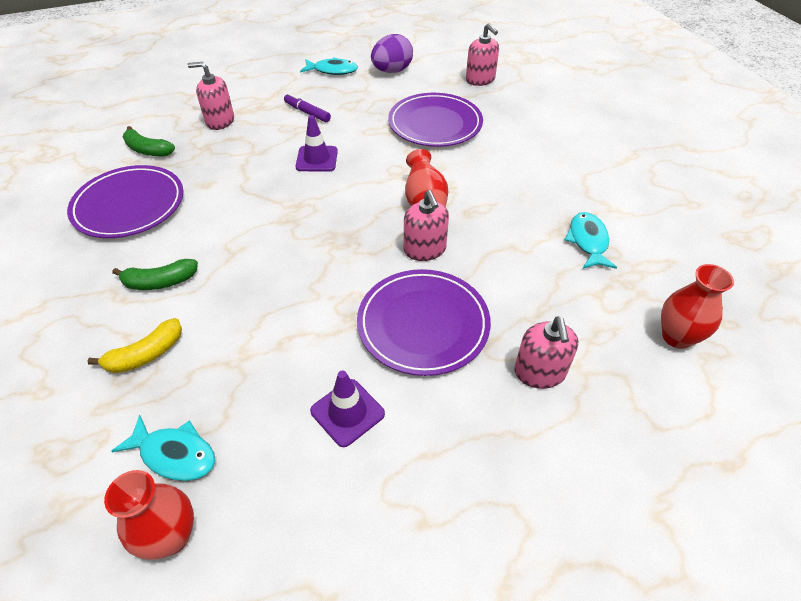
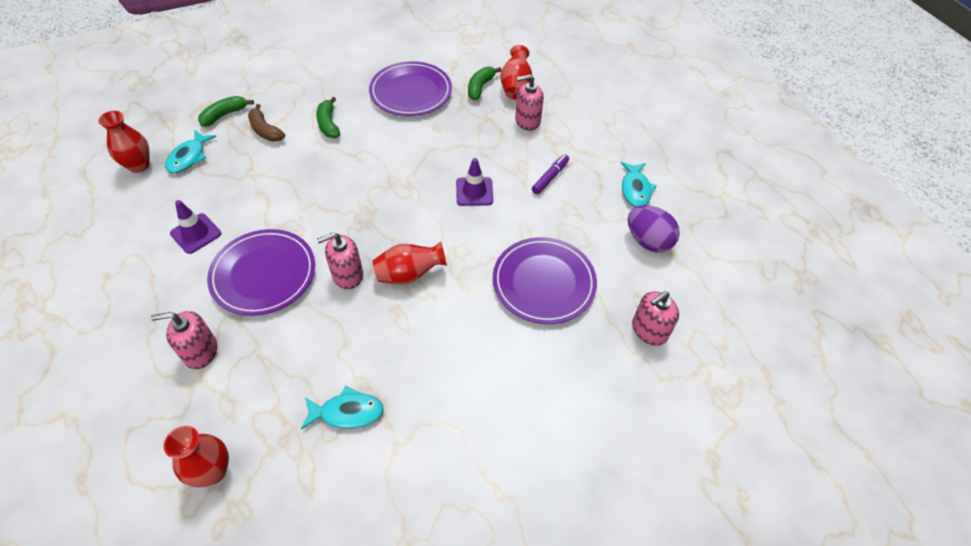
camera: 85 degrees right, 5 degrees up
(82, 418) = (224, 115): none -> green banana
(146, 354) = (265, 130): yellow banana -> brown banana
(159, 126) = (515, 87): none -> red vase
(220, 121) = (527, 121): pink soap dispenser -> pink soap dispenser turned 105 degrees counterclockwise

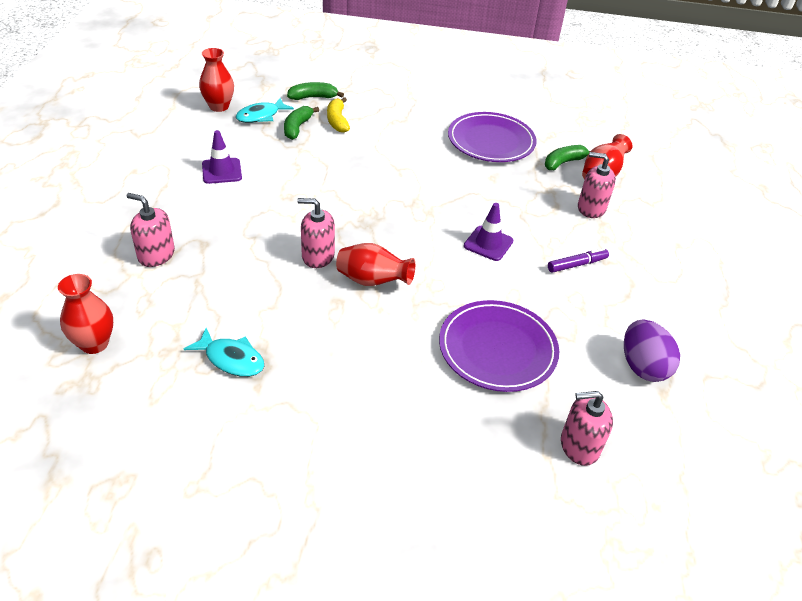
camera: 30 degrees right, 10 degrees down
(263, 274) = (249, 223): purple plate -> none
(265, 130) = (337, 121): brown banana -> yellow banana
(328, 124) = (395, 137): green banana -> green banana (297, 128)
(635, 189) = (665, 315): turquoise fish -> none

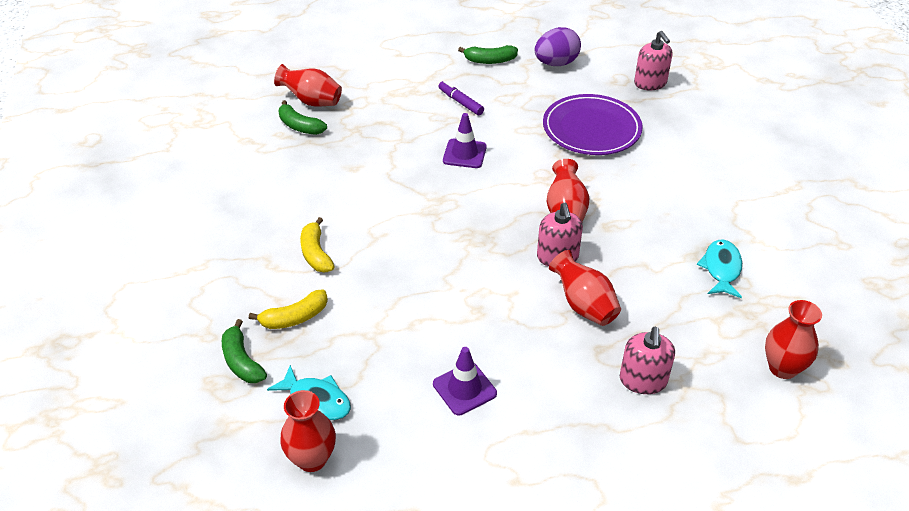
camera: 105 degrees left, 0 degrees up
(253, 251) = (584, 305): none -> red vase
(297, 128) = (329, 351): green banana -> green banana (490, 60)
(396, 140) = (316, 253): none -> yellow banana
(491, 141) = (281, 180): purple plate -> none
(591, 208) = (371, 102): pink soap dispenser -> none

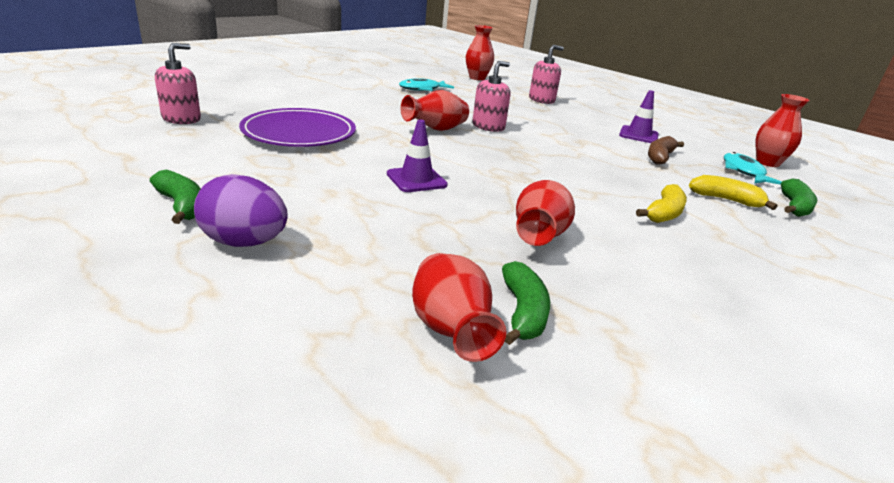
camera: 130 degrees left, 15 degrees down
(398, 350) = (660, 157): none -> brown banana
(460, 102) = (316, 203): purple marker -> none
(556, 63) = (163, 164): purple egg -> purple egg (244, 243)
(584, 305) = (517, 116): red vase -> red vase (538, 237)

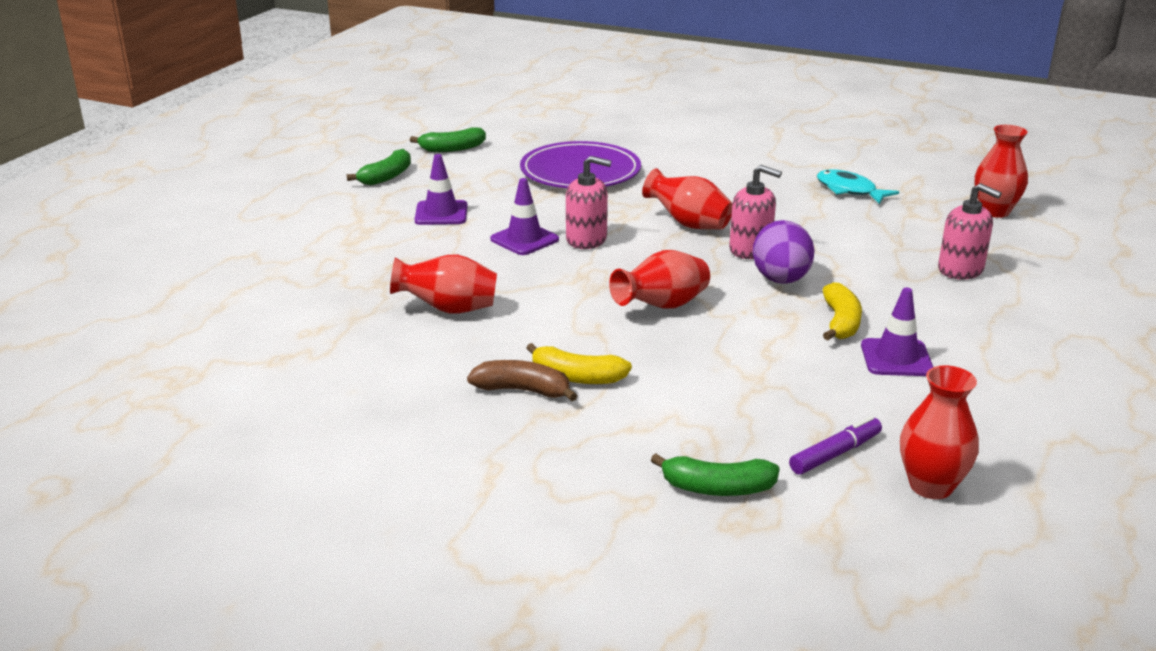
camera: 75 degrees right, 0 degrees up
(181, 119) = (552, 127): pink soap dispenser -> pink soap dispenser (586, 239)
(244, 243) = (348, 208): purple egg -> purple egg (781, 280)
(321, 199) = (441, 213): none -> purple traffic cone
(450, 331) = (277, 292): red vase -> red vase (662, 306)
(523, 312) = (314, 314): green banana -> green banana (452, 149)
(660, 157) = (801, 377): brown banana -> brown banana (523, 390)
(725, 200) = (677, 426): yellow banana -> yellow banana (840, 322)
(744, 172) = (835, 454): turquoise fish -> purple marker

